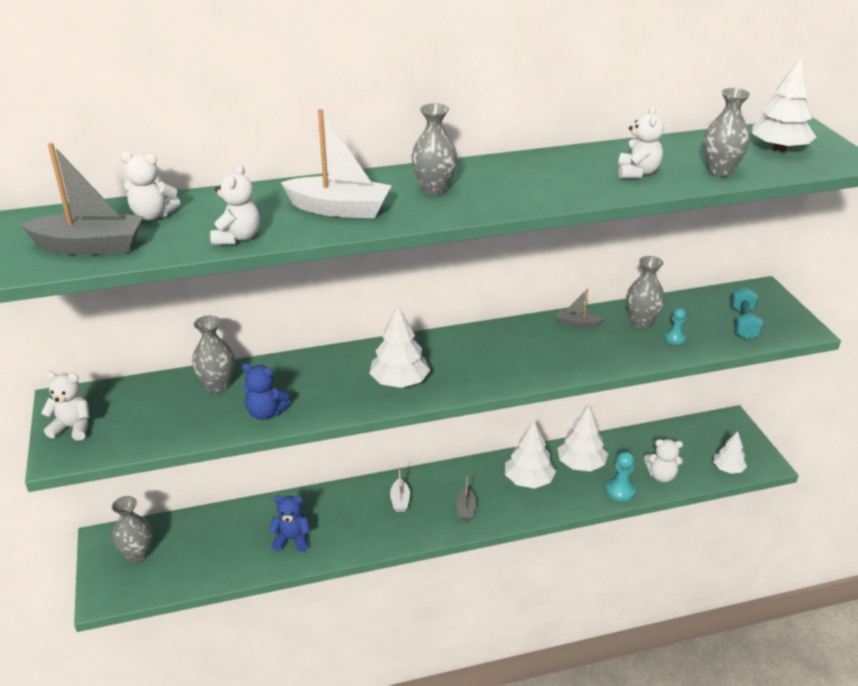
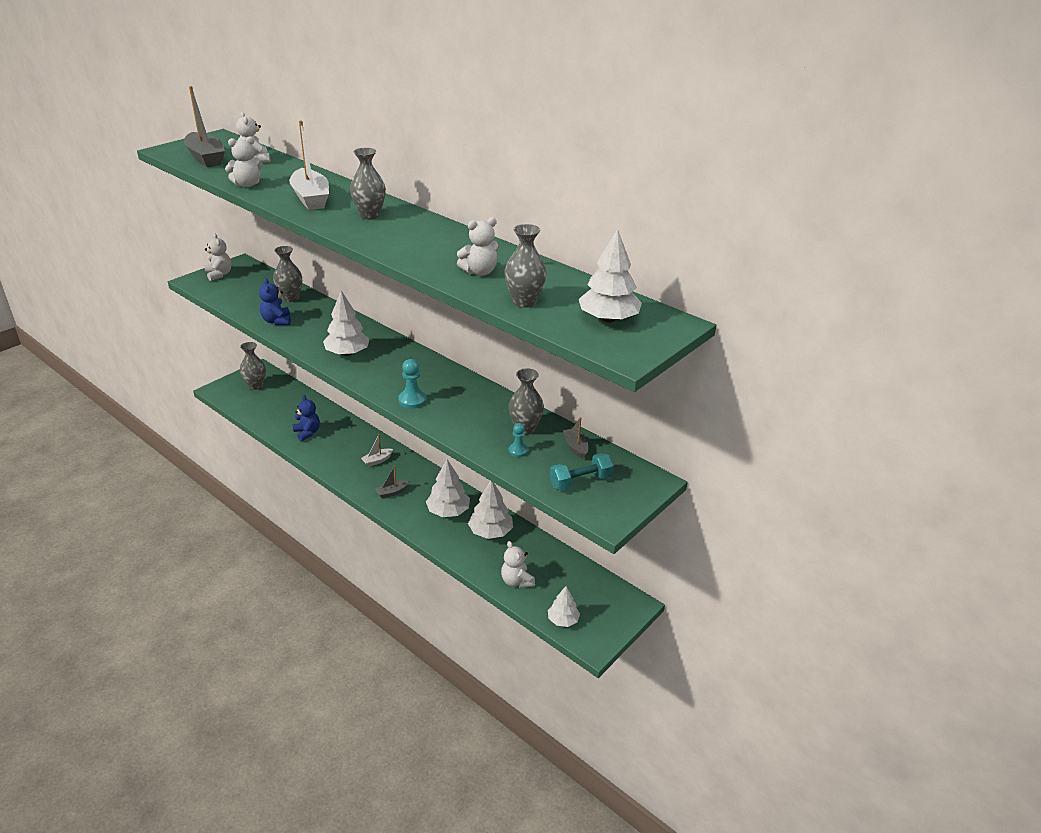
camera: 55 degrees right, 0 degrees up
(577, 324) = (490, 400): grey boat -> grey boat (575, 447)
(620, 490) = (477, 563): turquoise pawn -> turquoise pawn (412, 400)

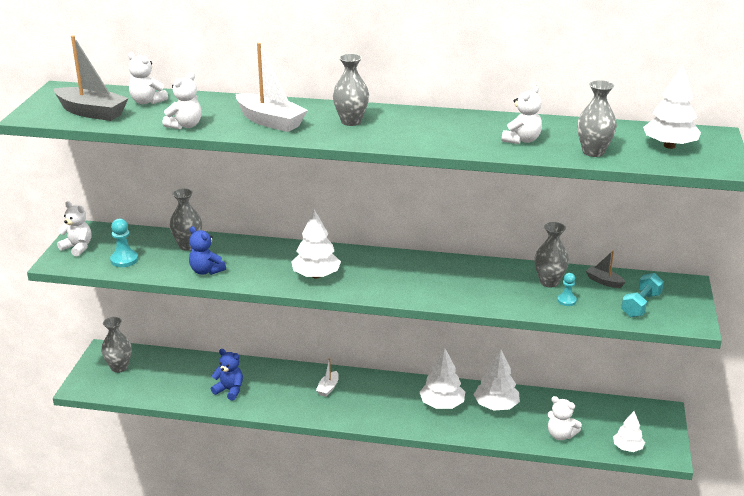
camera: 30 degrees left, 5 degrees down
(392, 492) = (374, 409): grey boat -> none
(412, 400) = (430, 294): turquoise pawn -> turquoise pawn (124, 260)

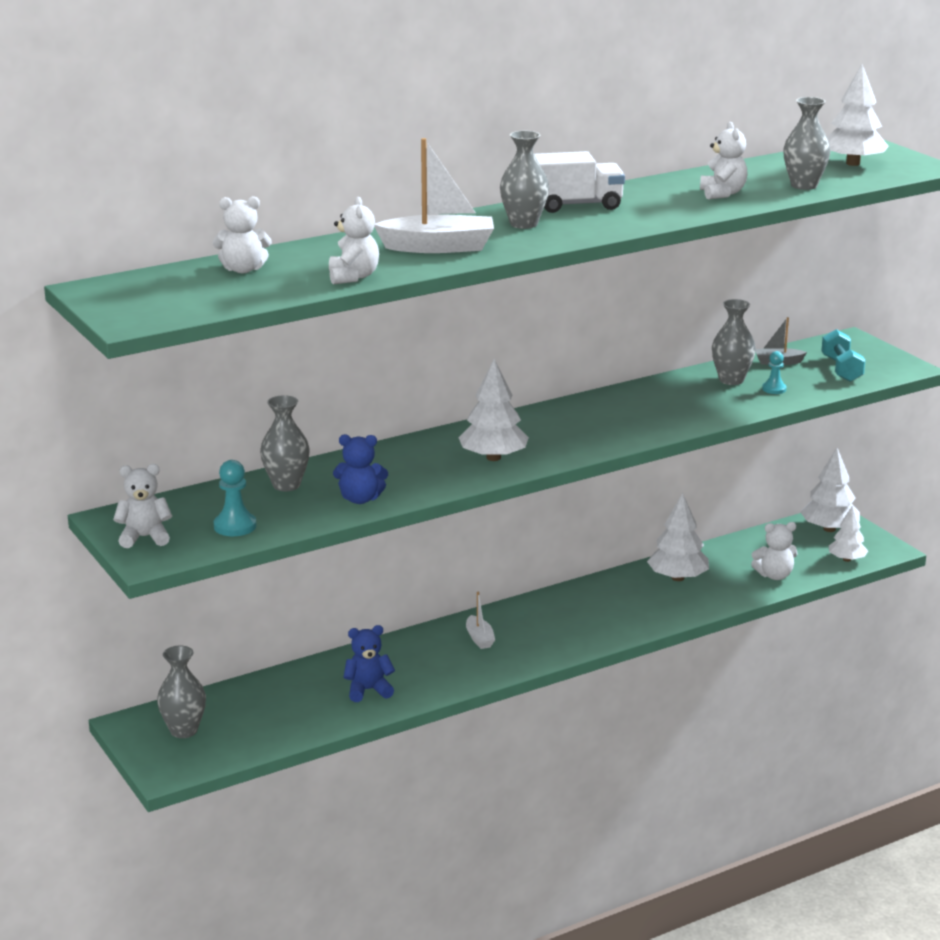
camera: 40 degrees left, 5 degrees down
(92, 112) = (203, 298): grey boat -> none
(410, 118) = (576, 205): none -> white truck
(442, 404) = (623, 600): white tree -> white tree (829, 529)

